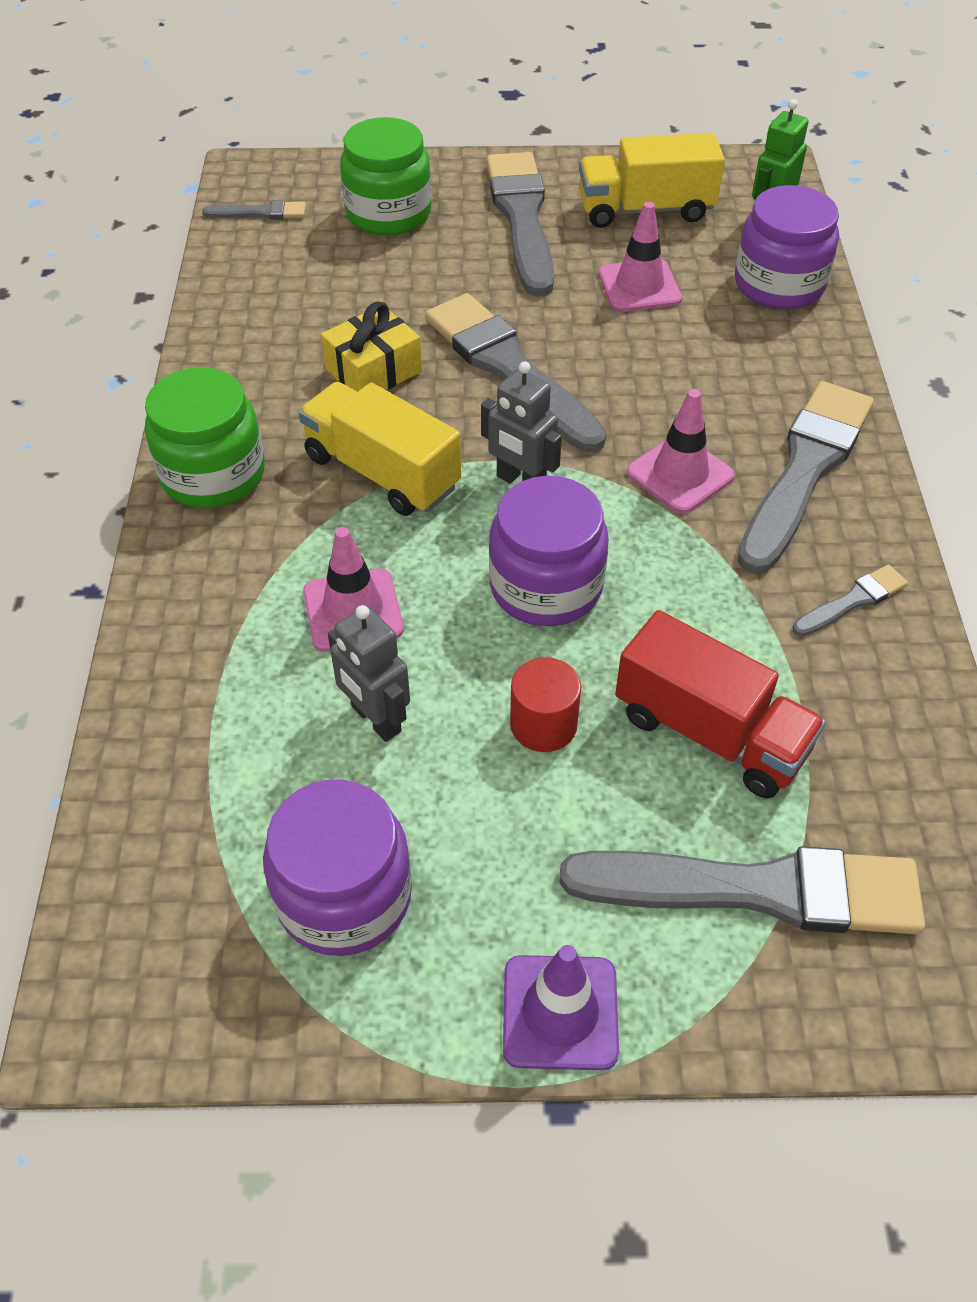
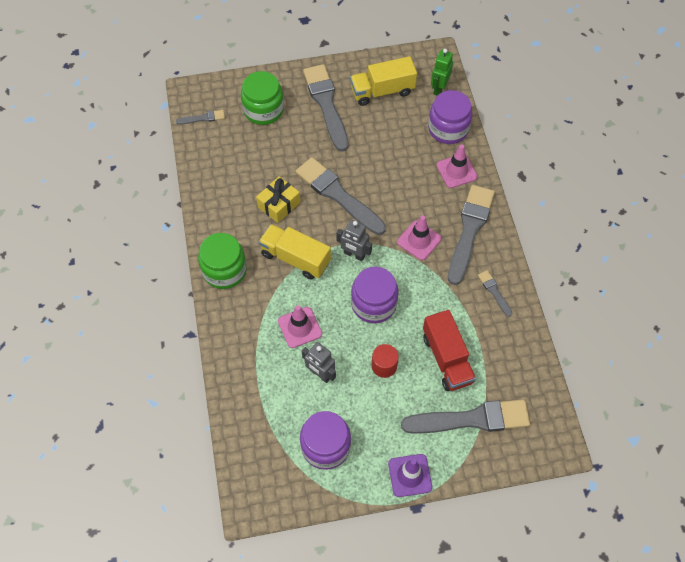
camera: 10 degrees left, 10 degrees up
(639, 286) = (386, 139): pink traffic cone -> pink traffic cone (456, 171)
(710, 732) = (447, 359): red truck -> red truck turned 45 degrees clockwise
(852, 601) = (494, 292): grey brush -> grey brush turned 75 degrees counterclockwise

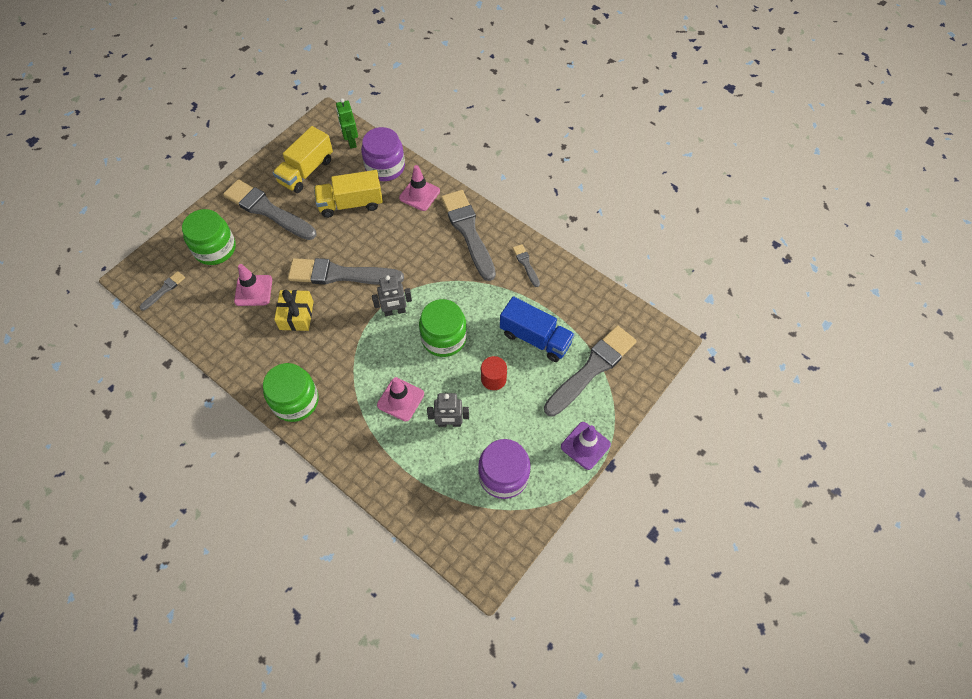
camera: 40 degrees left, 0 degrees up
(295, 258) = (349, 348): yellow truck -> yellow truck (351, 204)
(374, 304) = (444, 338): purple jar -> green jar
(419, 240) = (436, 265): pink traffic cone -> pink traffic cone (253, 290)
(447, 359) = (535, 338): red truck -> blue truck
(494, 292) = (526, 264): grey brush -> grey brush turned 45 degrees clockwise

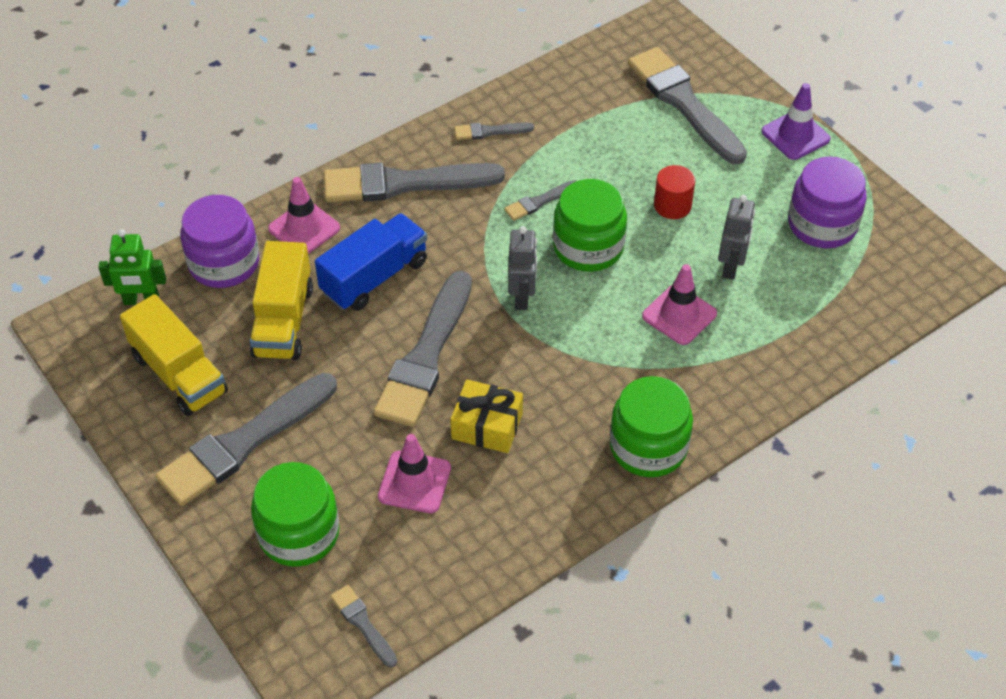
camera: 75 degrees left, 10 degrees down
(474, 303) = (539, 202): none -> grey brush
(535, 338) = (619, 148): blue truck -> blue truck (374, 277)

